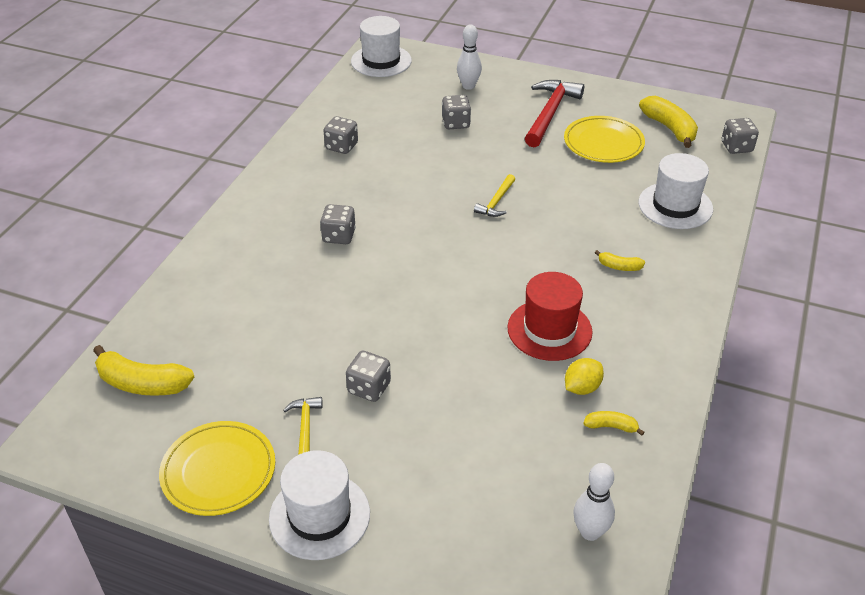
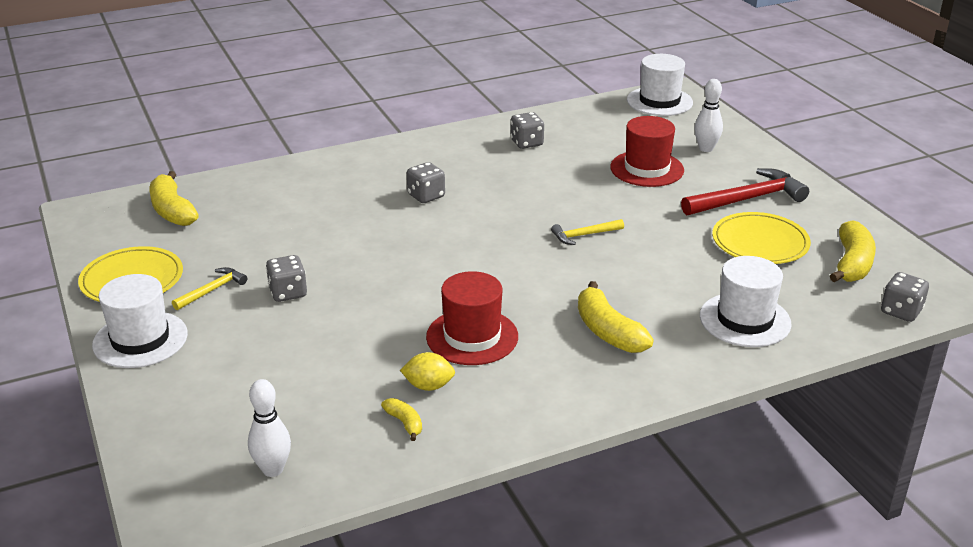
camera: 45 degrees right, 10 degrees down
(456, 123) = (647, 169): grey dice -> red hat
(619, 266) = (608, 331): yellow banana -> yellow banana, size x1.97

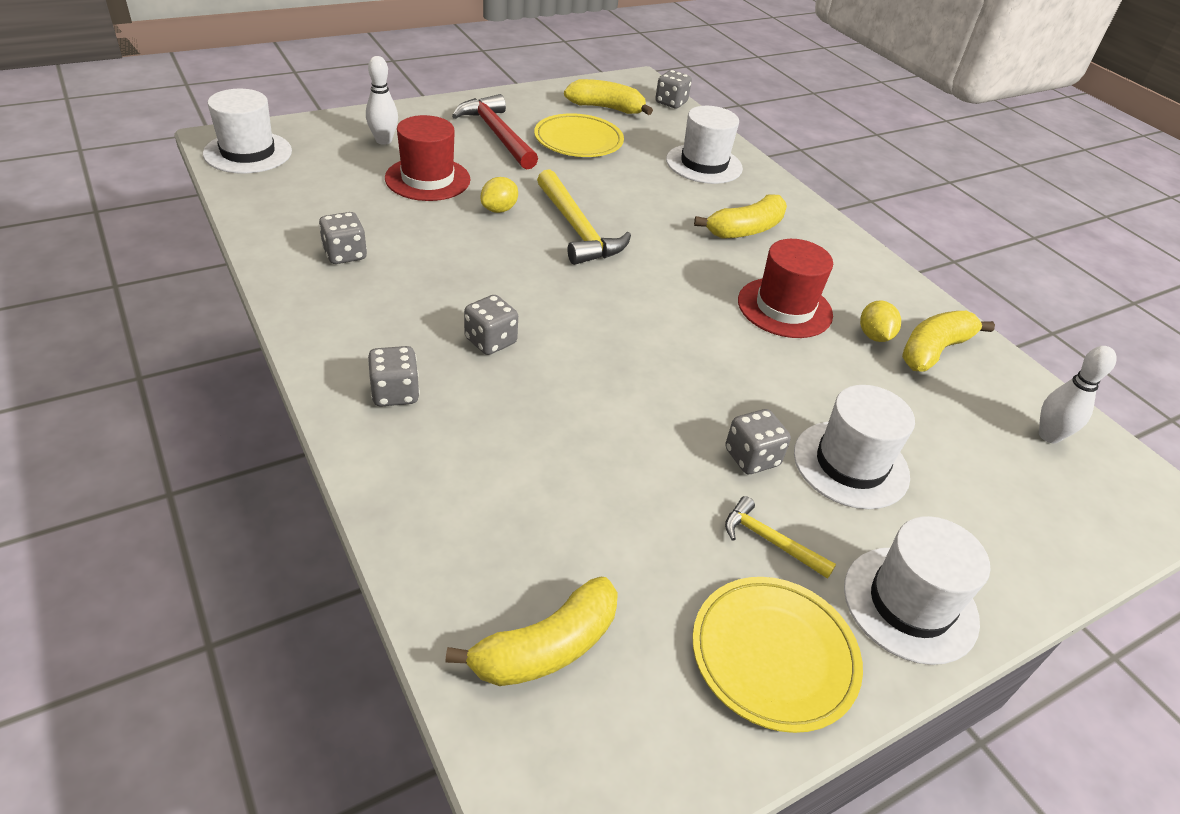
camera: 100 degrees left, 10 degrees up
(269, 338) = (851, 464): none -> white hat
(375, 166) = (395, 393): none -> grey dice
(404, 423) = (934, 350): yellow banana -> yellow banana, size x1.97
(584, 235) = (577, 229): yellow hammer -> yellow hammer, size x1.87
(606, 200) = (499, 209): none -> yellow lemon

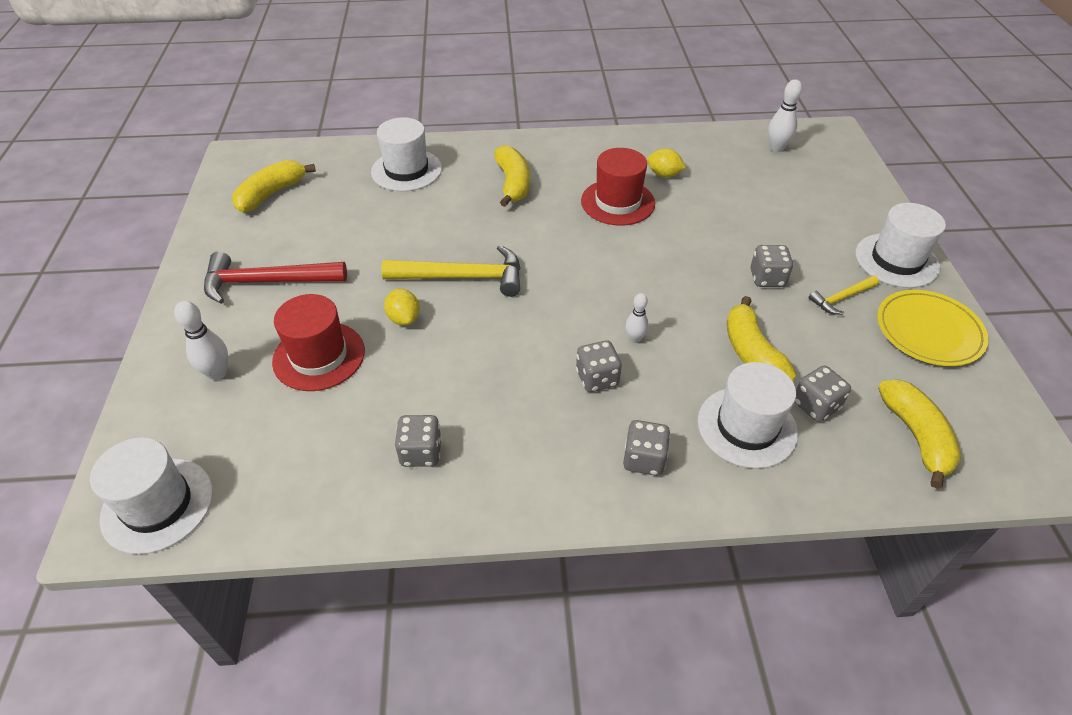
camera: 60 degrees left, 5 degrees up
(566, 358) = (635, 338): none -> white bowling pin
(578, 140) = (317, 230): yellow plate -> none
(671, 103) = (292, 152): grey dice -> grey dice (815, 405)
(851, 464) = (782, 237): white hat -> white hat (747, 427)
(934, 350) = (687, 156): yellow banana -> yellow banana (751, 352)

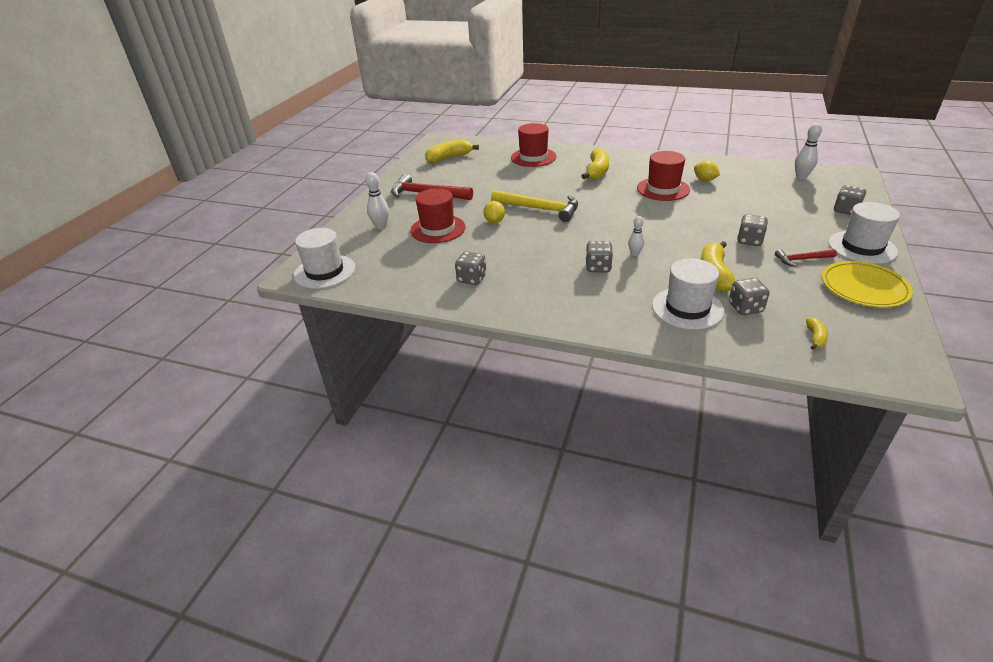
camera: 25 degrees right, 10 degrees down
(406, 170) = (533, 157): white hat -> red hat
(644, 459) = (606, 309): grey dice -> grey dice (846, 210)
(841, 298) = (802, 259): yellow hammer -> red hammer
(916, 436) = (815, 338): yellow banana -> yellow banana, size x0.51

